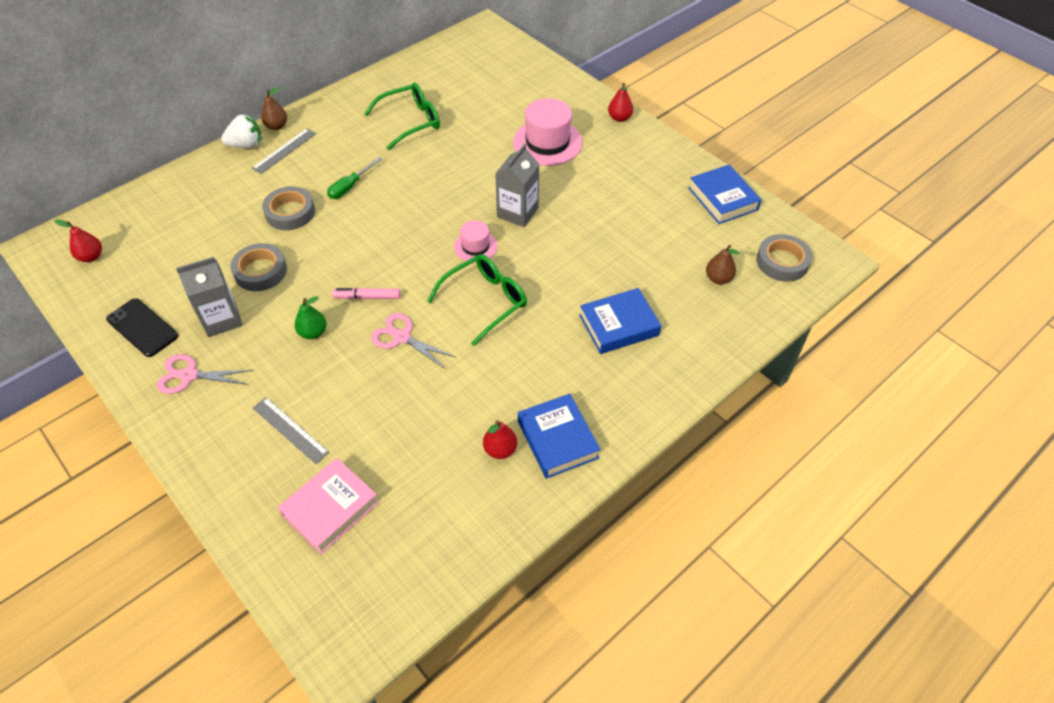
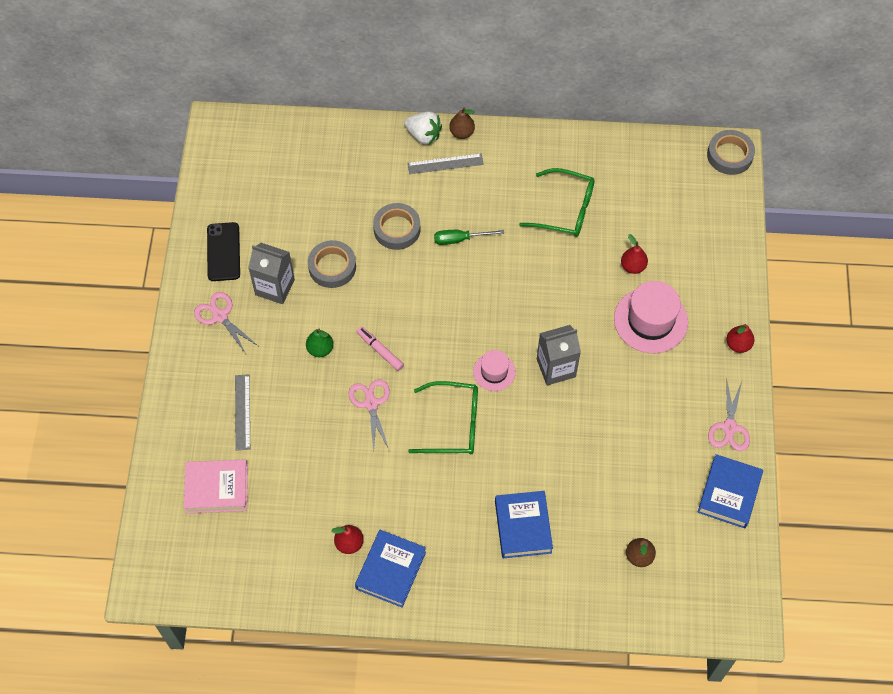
camera: 45 degrees right, 10 degrees up
(91, 257) = (239, 161): red pear -> red pear (633, 266)
(619, 325) = (523, 527): blue book -> blue book turned 60 degrees clockwise
(674, 164) = (729, 427): none -> pink scissors
(782, 262) = (706, 587): grey tape -> grey tape (729, 155)

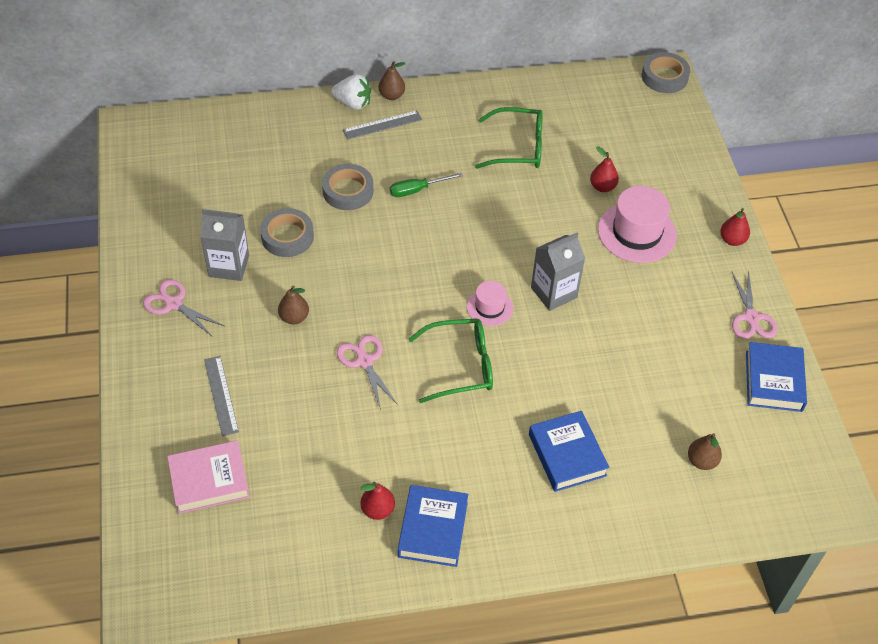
camera: 15 degrees left, 10 degrees down
(223, 252) = (163, 241): black phone -> none
(320, 349) = (294, 317): green pear -> brown pear
(380, 350) = (360, 308): pink marker -> none

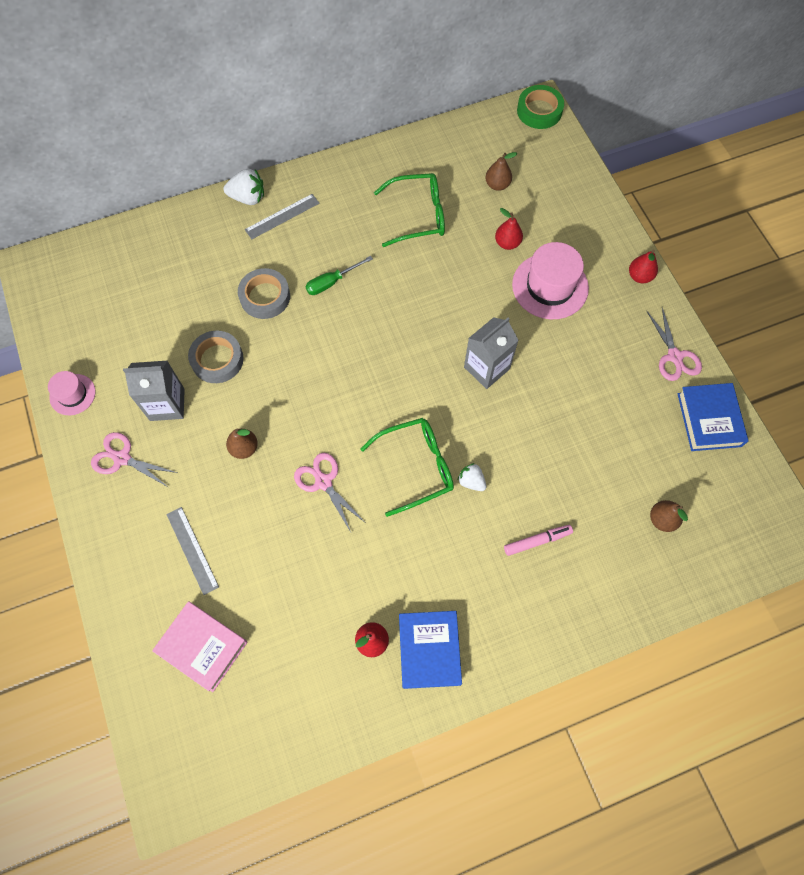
camera: 10 degrees left, 15 degrees up
(209, 481) = (202, 647): pink book -> pink book turned 60 degrees clockwise
(391, 95) = (284, 182): brown pear -> brown pear (497, 185)
(489, 307) = (429, 397): pink hat -> pink hat (72, 394)
(513, 389) = (471, 481): none -> white strawberry
(567, 455) = (537, 541): blue book -> pink marker
(664, 77) = (539, 111): grey tape -> green tape

